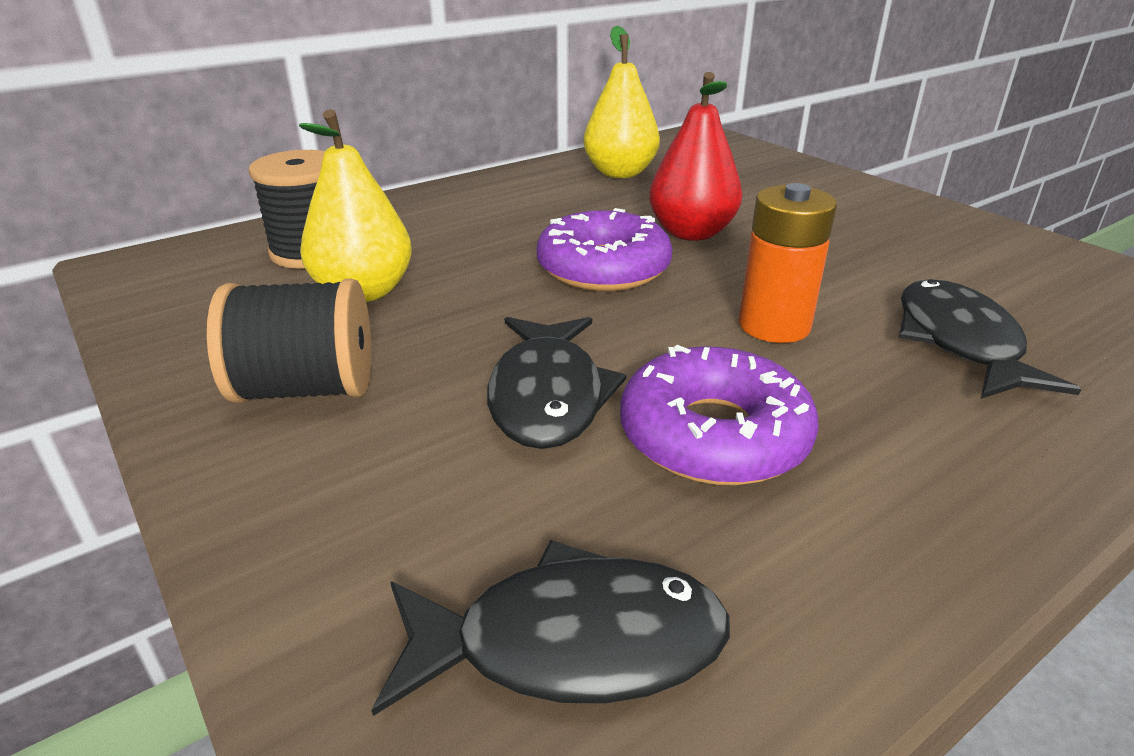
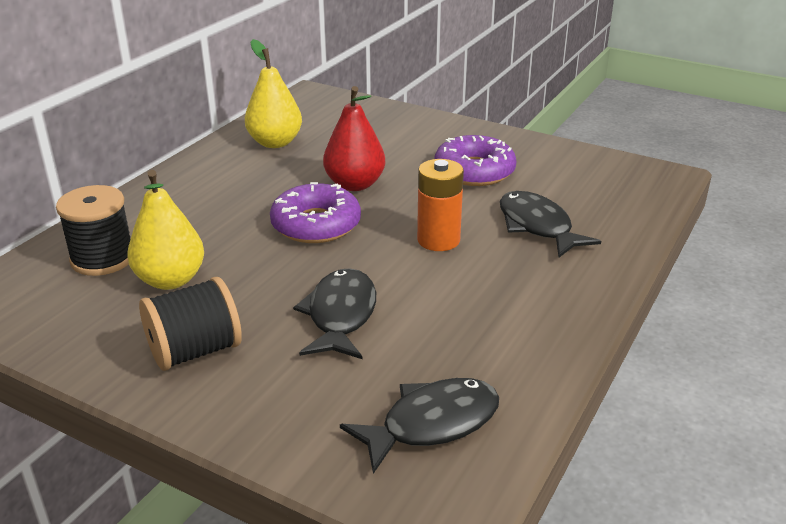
camera: 25 degrees left, 0 degrees up
(547, 396) = (340, 315): black fish -> black fish turned 150 degrees counterclockwise
(714, 435) = (441, 313): purple donut -> purple donut (474, 171)

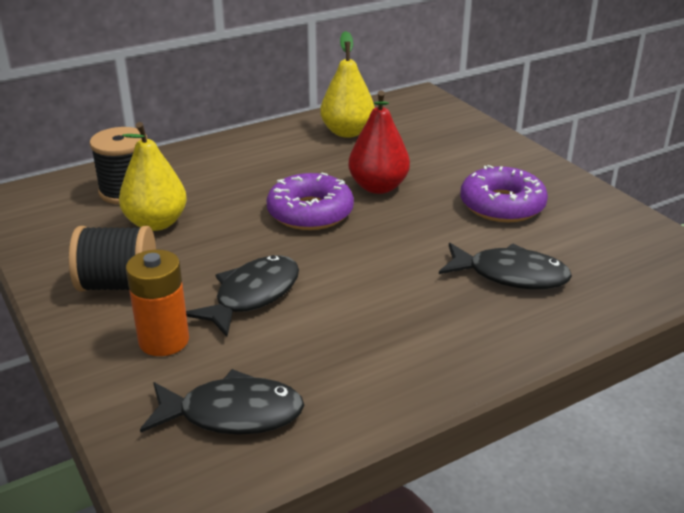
camera: 30 degrees right, 0 degrees up
(438, 240) = (402, 258): orange battery -> orange battery (164, 340)
(537, 226) = (510, 275): black fish -> black fish turned 105 degrees clockwise

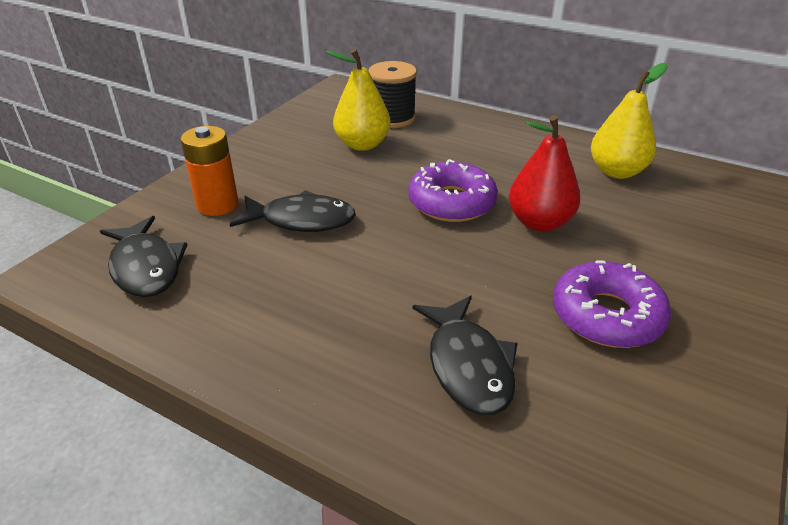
camera: 60 degrees right, 5 degrees up
(118, 285) = (271, 162): black spool -> none

